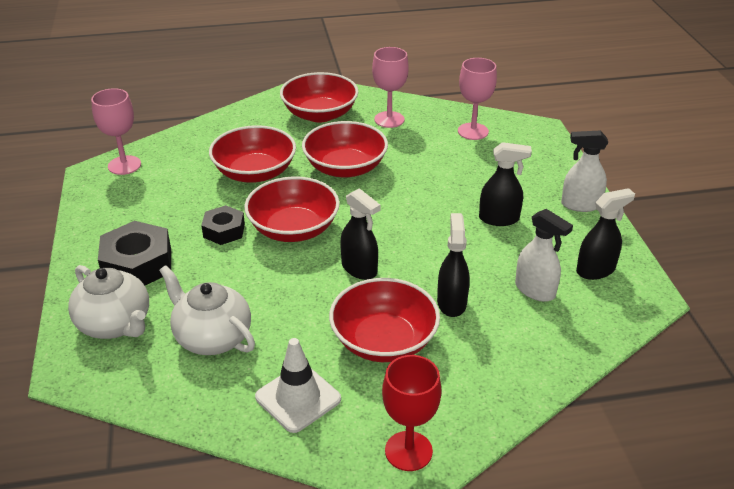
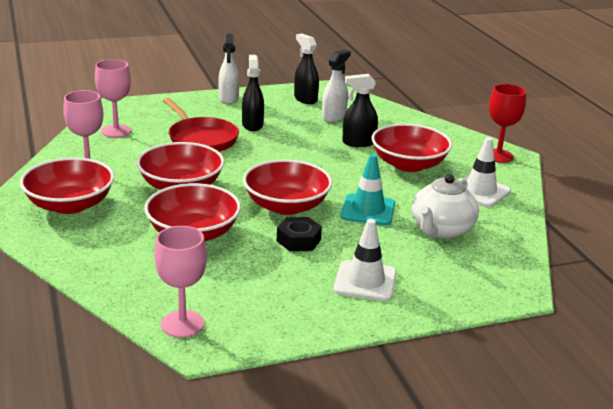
camera: 100 degrees left, 10 degrees down
(115, 324) = (451, 279): white teapot -> none
(138, 264) = (365, 281): black nut -> white traffic cone
(271, 285) = (368, 210): none -> turquoise traffic cone
(359, 269) = (332, 175): black spray bottle -> none
(456, 181) = (201, 139): none -> red pan

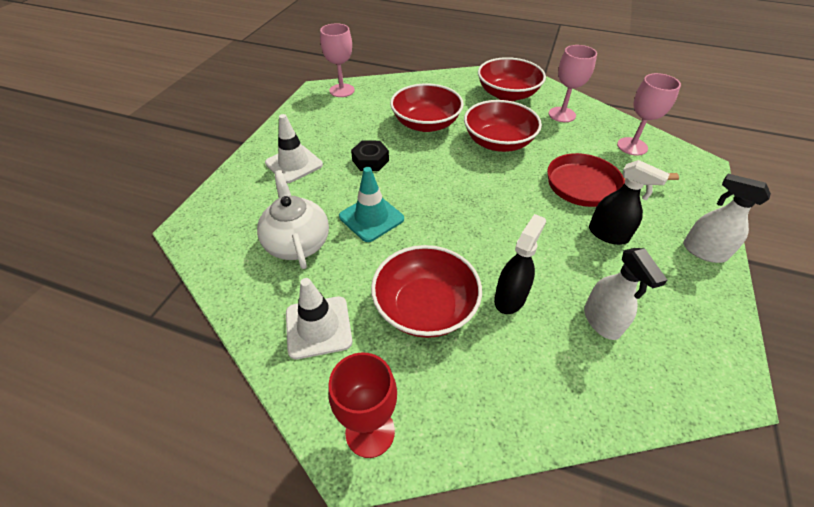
camera: 130 degrees right, 20 degrees up
(286, 206) = (422, 178): red bowl -> none
(305, 99) = (682, 327): black spray bottle -> none

